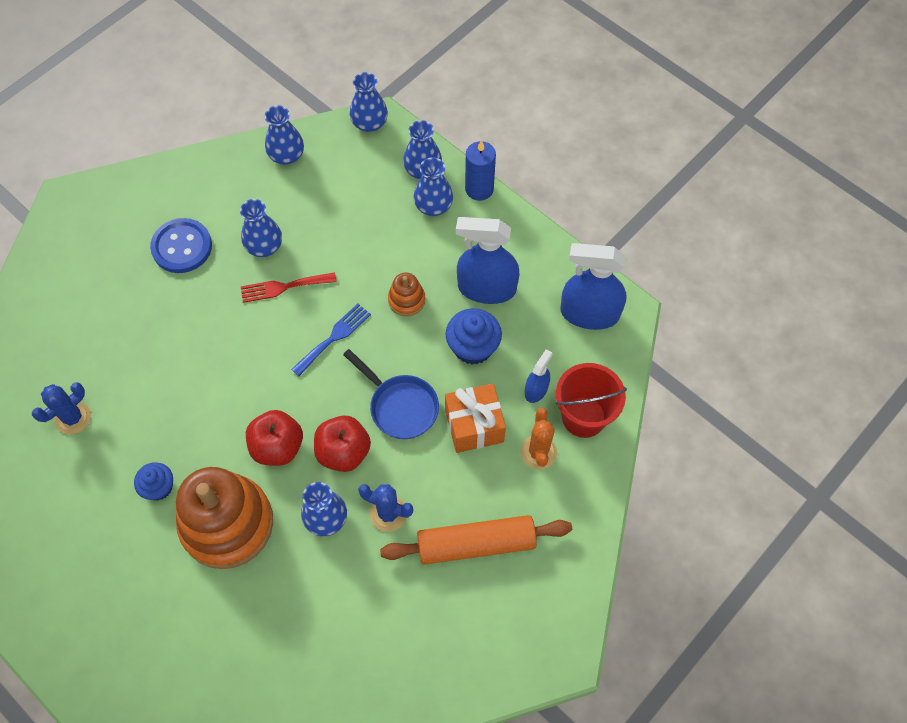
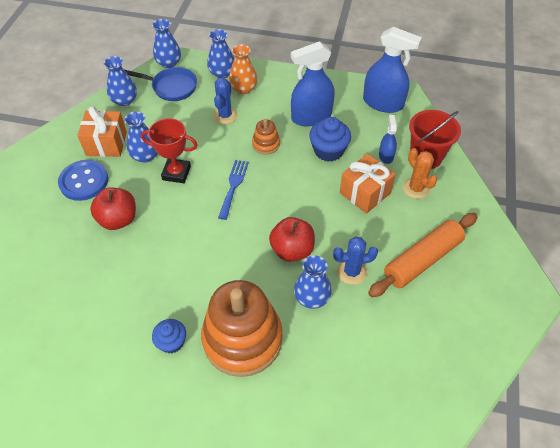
camera: 30 degrees left, 10 degrees down
(73, 418) = (68, 330): blue cactus -> blue cactus (225, 115)
(232, 208) = (106, 144): none -> orange gift
(277, 447) = (243, 270): red apple -> red apple (118, 219)
(283, 287) = (176, 173): red fork -> red trophy
(400, 406) = (309, 205): blue pan -> blue pan (171, 87)
(433, 206) = (243, 88): blue vase -> orange vase
(479, 189) = (265, 69): blue candle -> none
(589, 313) = (383, 103): blue spray bottle -> blue spray bottle turned 135 degrees counterclockwise

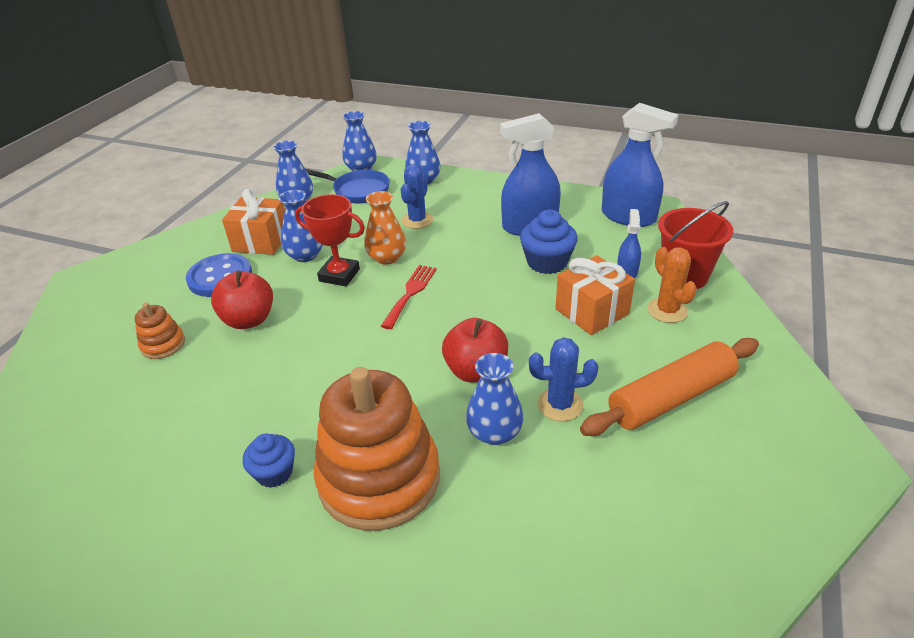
camera: 10 degrees right, 15 degrees down
(233, 186) = (410, 293): blue fork -> red fork
(243, 88) = (447, 195): orange vase -> orange vase (387, 257)
(266, 144) = (463, 251): orange stacking toy -> orange stacking toy (163, 345)

